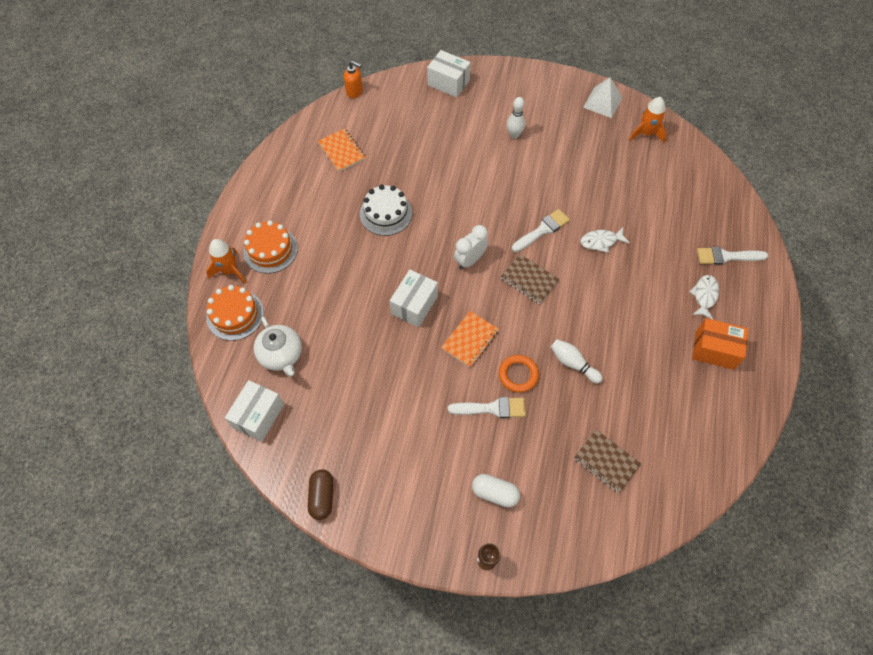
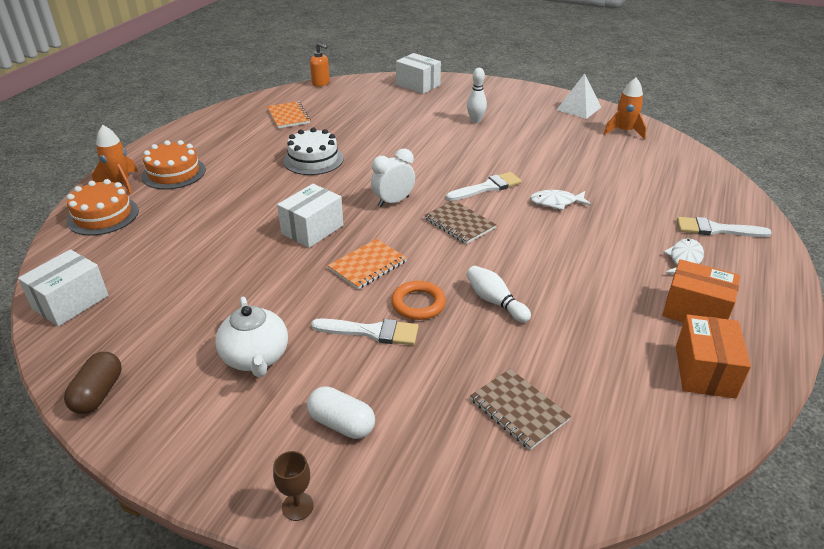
camera: 10 degrees right, 25 degrees down
(281, 355) = (133, 253): white teapot -> white teapot (256, 358)
(722, 407) = (705, 371): none -> orange box

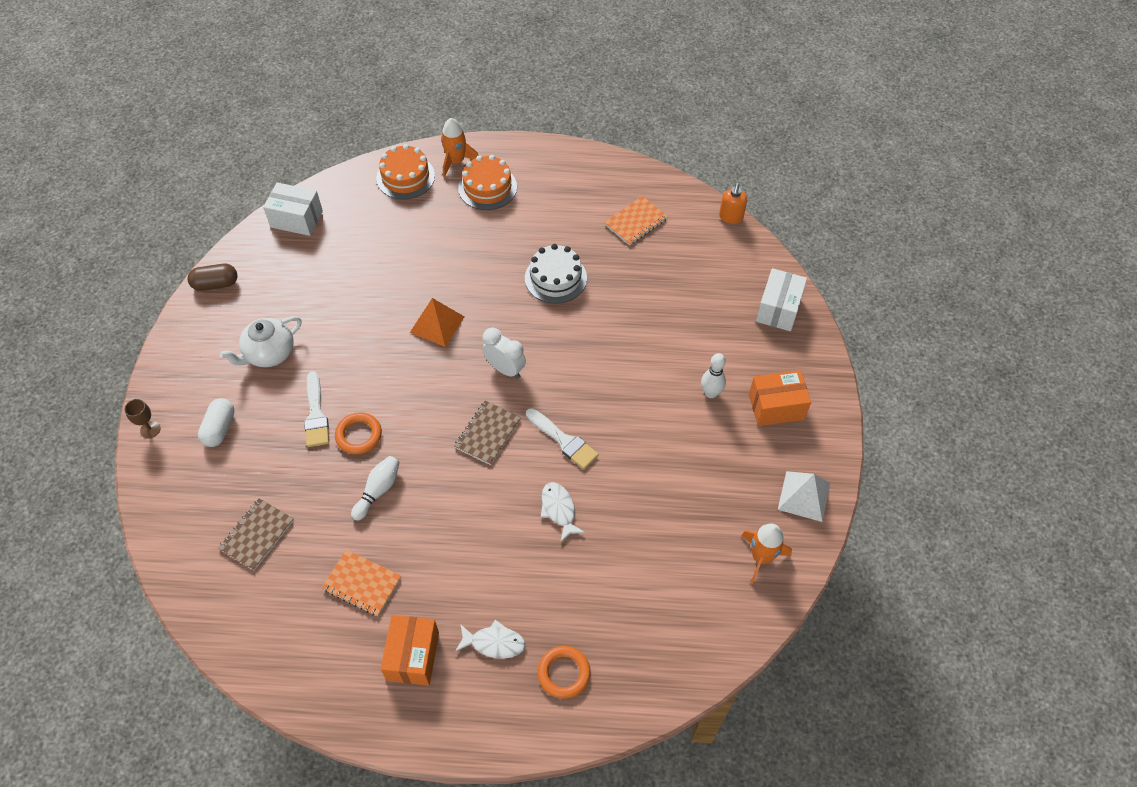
camera: 70 degrees right, 20 degrees up
(312, 229) = (437, 324): white box -> orange pyramid
(367, 265) = (399, 383): orange notebook -> orange notebook (362, 583)
(705, 371) = (332, 666): orange box -> orange box (776, 407)
(716, 229) = (564, 673): white brush -> orange ring

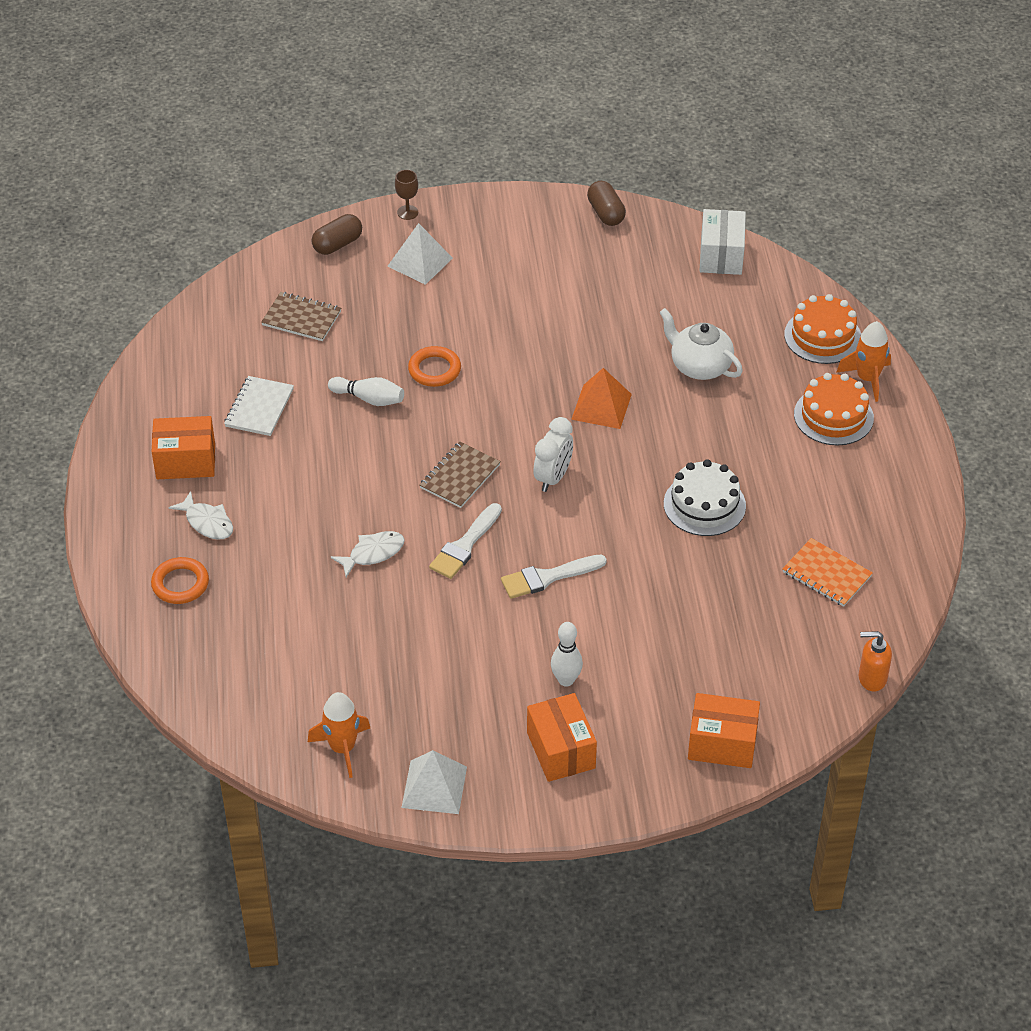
camera: 80 degrees right, 10 degrees down
(169, 493) = (337, 244): none -> brown capsule
(220, 428) = (420, 262): white capsule -> white pyramid
(269, 353) = (523, 277): white teapot -> white teapot (699, 366)
(316, 414) = (453, 330): white brush -> white brush (547, 577)
(362, 583) = (259, 408): orange notebook -> white notebook
(488, 433) = (460, 476): brown notebook -> brown notebook turned 75 degrees counterclockwise
(494, 643) = (207, 522): white fish -> white fish turned 45 degrees counterclockwise
(778, 309) = (722, 743): white box -> orange box

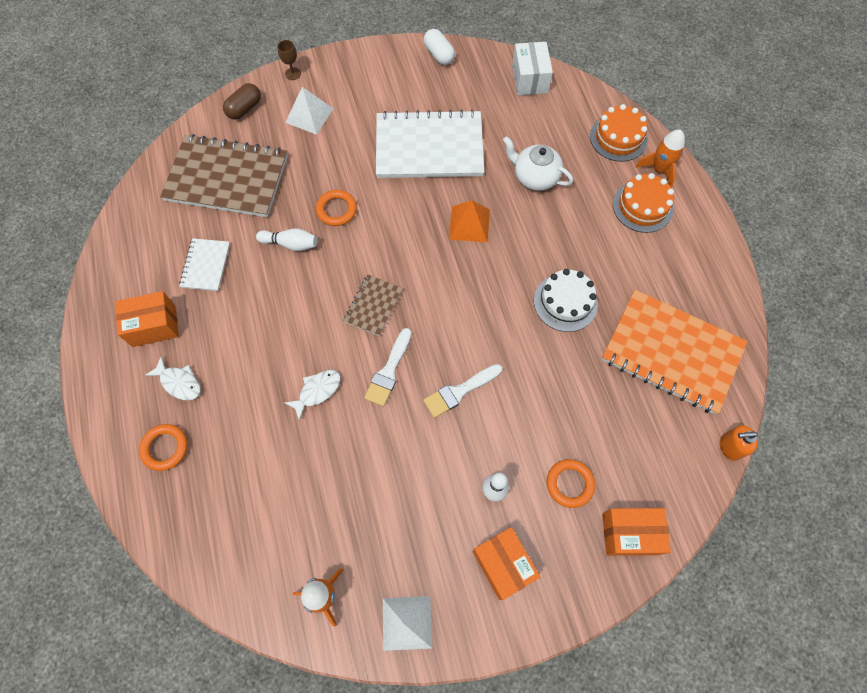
camera: 10 degrees left, 20 degrees up
(301, 318) = (227, 178): brown notebook -> brown notebook, size x2.09
(553, 478) = (445, 295): white clock -> none
(569, 316) = (429, 147): none -> white notebook
(606, 213) = (439, 54): brown capsule -> white capsule
(661, 686) = (569, 484): none -> orange ring
(826, 574) = (672, 352): orange notebook -> orange notebook, size x2.09

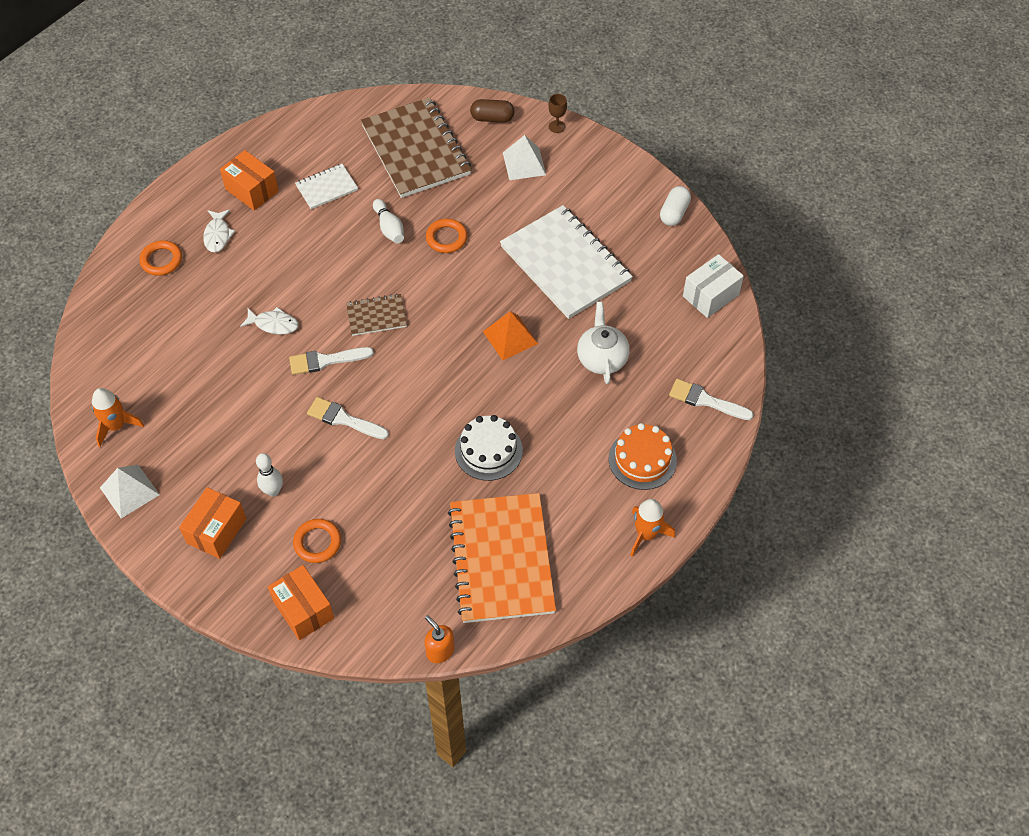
camera: 55 degrees right, 10 degrees down
(618, 137) = (705, 400): orange cake -> white brush
(659, 170) = (697, 452): orange rocket -> orange rocket (646, 534)

